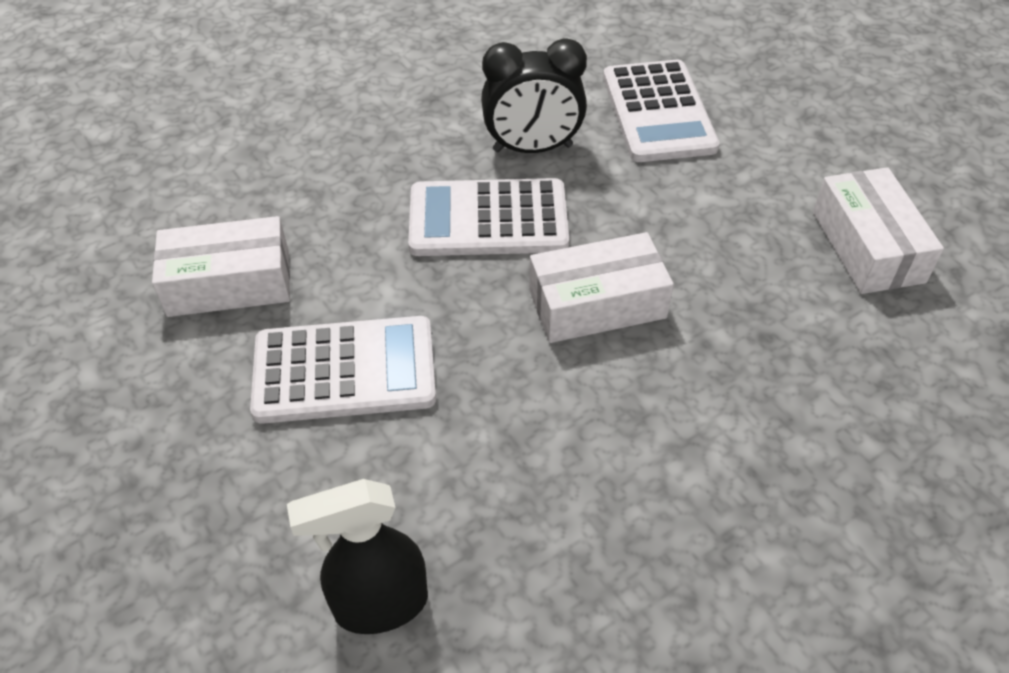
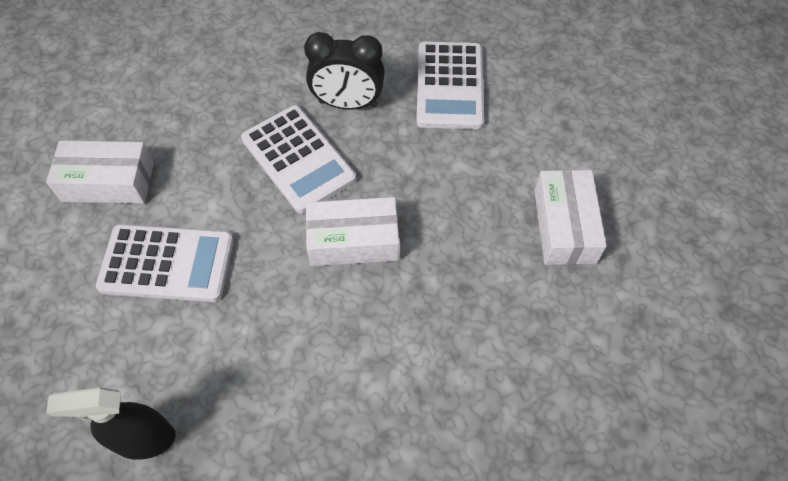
camera: 10 degrees right, 10 degrees up
(488, 219) = (298, 159): white calculator -> white calculator turned 135 degrees counterclockwise

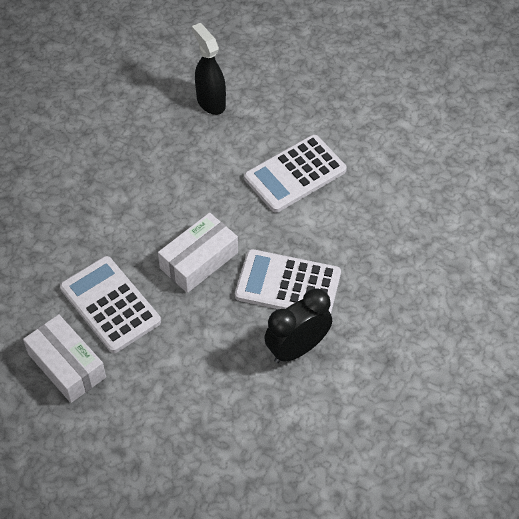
camera: 140 degrees right, 5 degrees down
(108, 182) = (387, 189): white box -> none
(144, 439) = (210, 102): black spray bottle -> black spray bottle turned 75 degrees counterclockwise
(450, 86) = (236, 420): white calculator -> white calculator (110, 305)

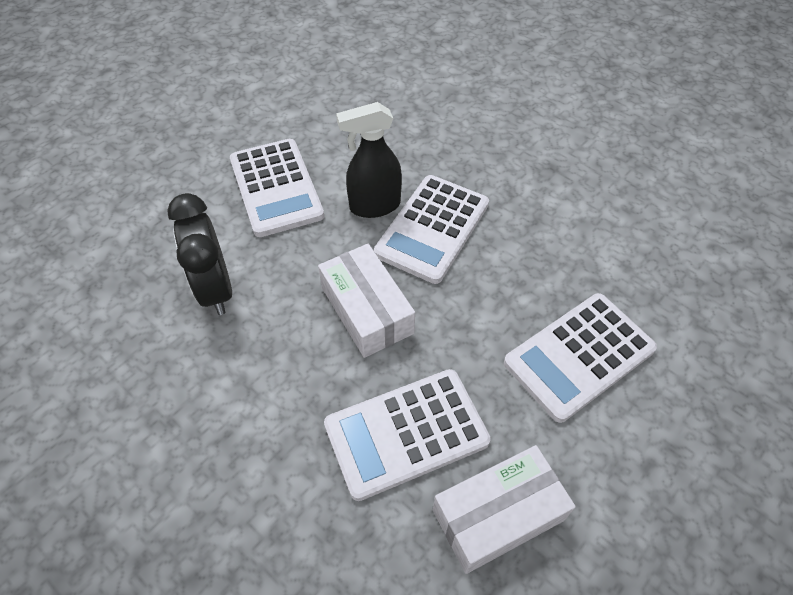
camera: 75 degrees left, 0 degrees up
(196, 400) = (579, 356): none -> white calculator
(210, 102) = (115, 245): black spray bottle -> black spray bottle (374, 206)
(297, 348) = (522, 239): black clock -> black clock (215, 289)

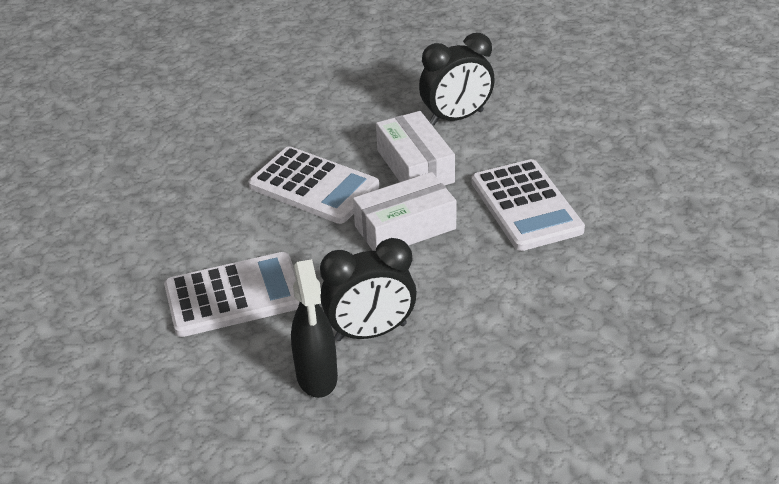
camera: 85 degrees left, 15 degrees down
(374, 206) = (277, 223): black spray bottle -> black spray bottle (317, 377)
(498, 515) = (586, 164): white box -> white box (415, 166)
(579, 356) = (456, 118): white calculator -> black clock

